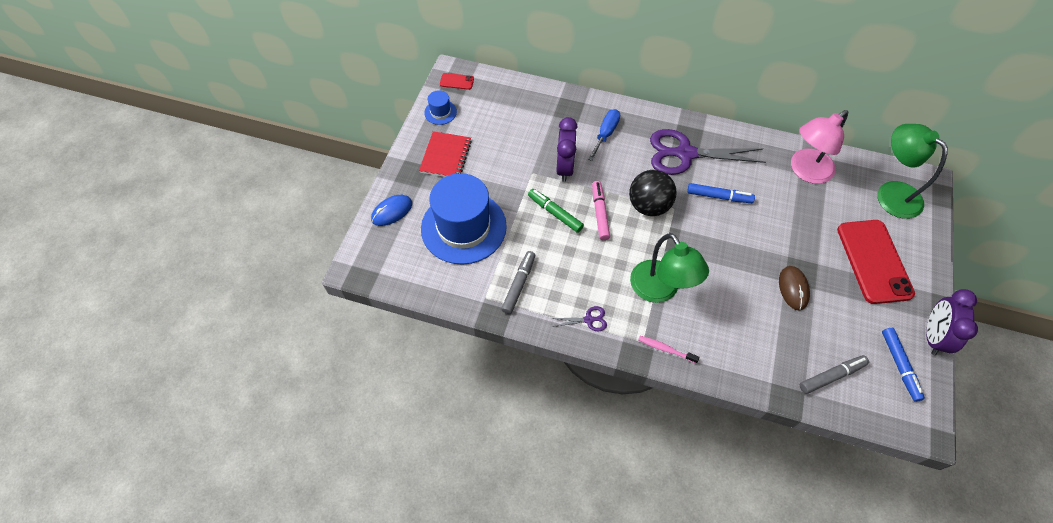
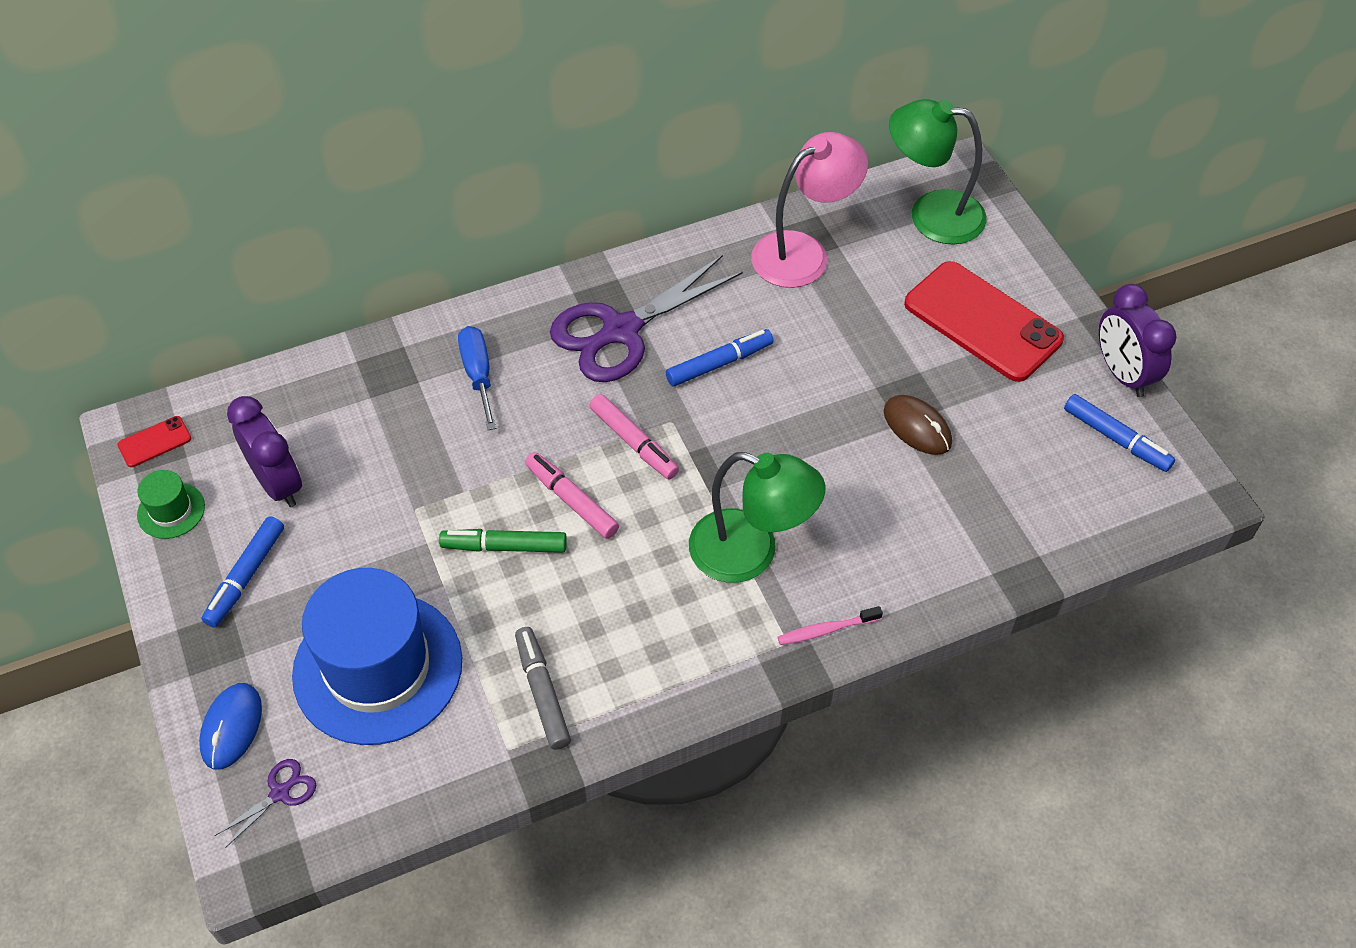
camera: 40 degrees left, 5 degrees down
(440, 112) = (171, 510): blue hat -> green hat
(446, 156) = (246, 576): red notebook -> blue marker
(564, 168) = (459, 467): purple clock -> purple clock (278, 484)
(588, 320) = (688, 668): purple scissors -> purple scissors (280, 793)
(649, 206) = (633, 442): black ball -> pink marker
(805, 171) = (803, 252): pink lamp -> pink lamp turned 135 degrees counterclockwise
(831, 376) = (1052, 511): grey marker -> none

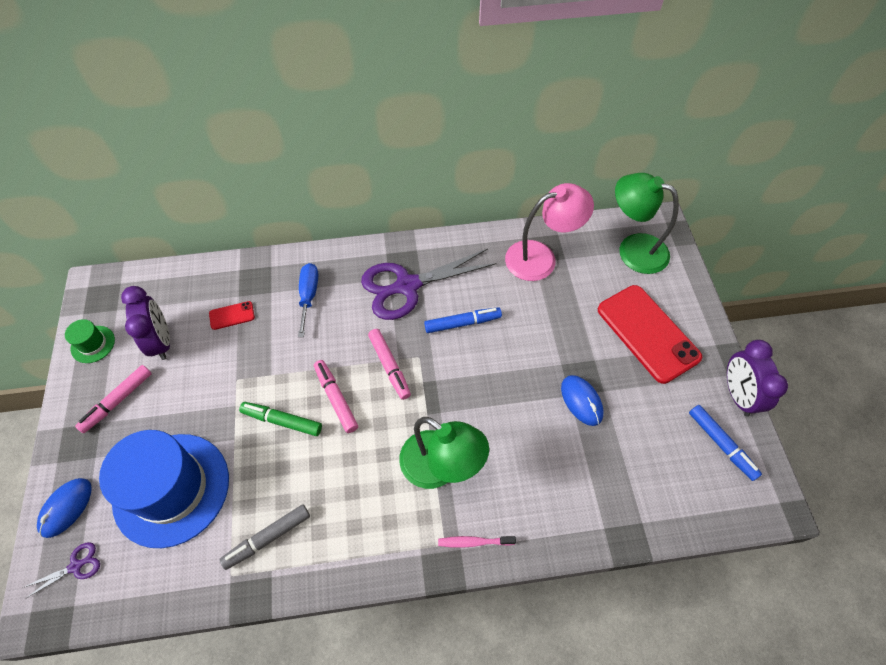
camera: 15 degrees right, 5 degrees up
(155, 442) = (102, 296): red phone -> red phone (232, 315)
(246, 576) = (118, 401): blue marker -> pink marker
(542, 693) = (268, 538): grey marker -> grey marker turned 120 degrees counterclockwise
(917, 427) = (581, 401): brown mouse -> blue mouse

